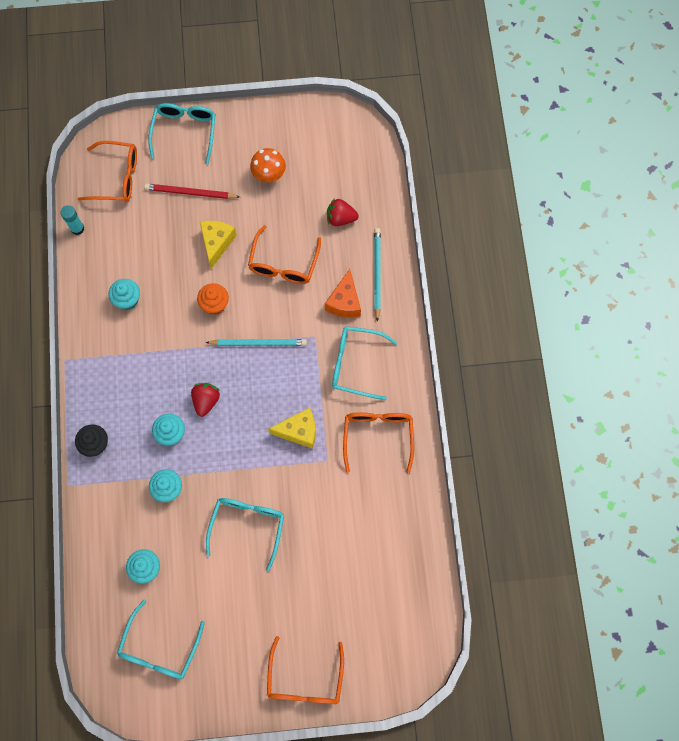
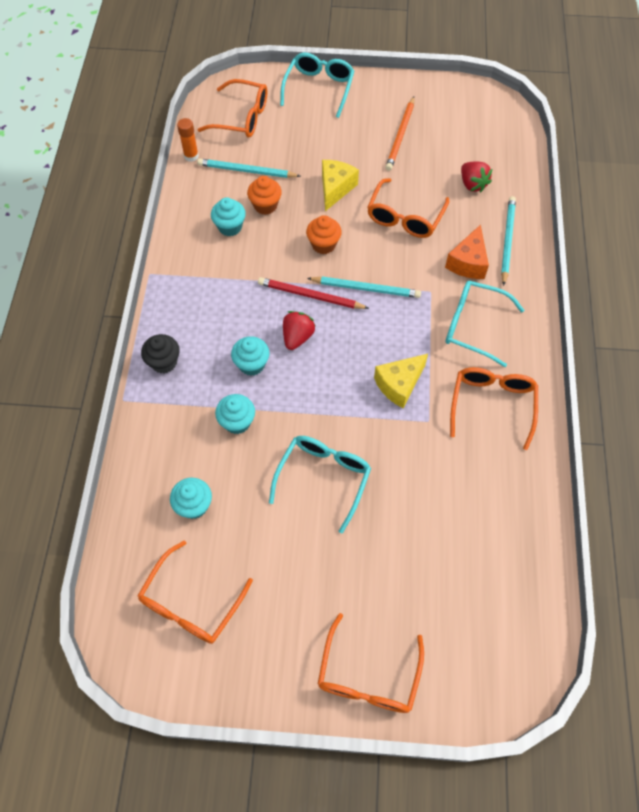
camera: 10 degrees right, 10 degrees down
(77, 228) = (191, 156): turquoise glue stick -> orange glue stick
(132, 237) = (247, 171): none -> turquoise pencil
(156, 272) = (265, 205): none -> orange cupcake
(159, 648) = (191, 603): turquoise glasses -> orange glasses
(190, 193) = (315, 141): red pencil -> red pencil (311, 296)
(269, 174) = (400, 135): orange mushroom -> orange pencil
(299, 431) = (399, 384): yellow cheese -> yellow cheese turned 135 degrees clockwise
(340, 218) = (472, 184): red strawberry -> red strawberry turned 135 degrees counterclockwise

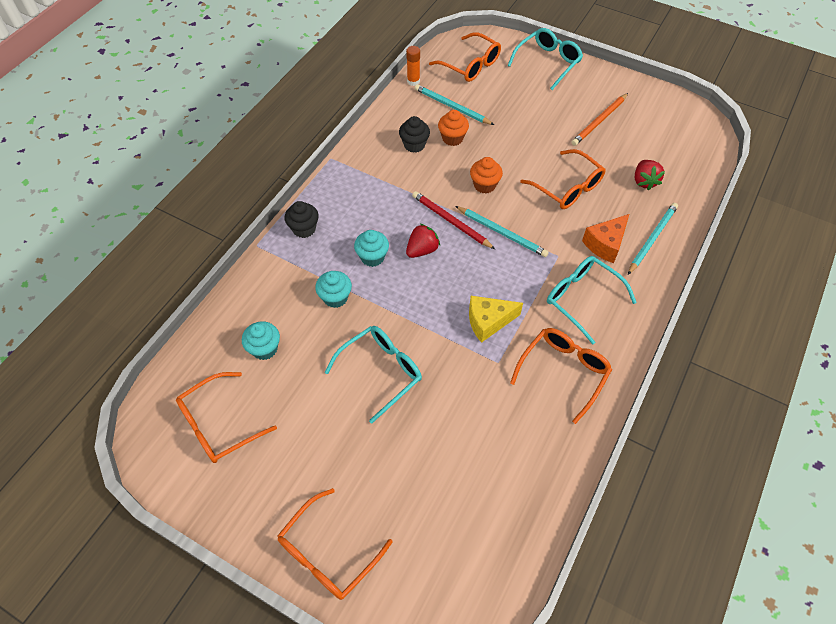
camera: 25 degrees right, 5 degrees down
(230, 227) = (414, 145): turquoise cupcake -> black cupcake
(335, 188) = (519, 144): yellow cheese -> none
(405, 217) = (567, 188): orange glasses -> orange glasses turned 90 degrees counterclockwise

